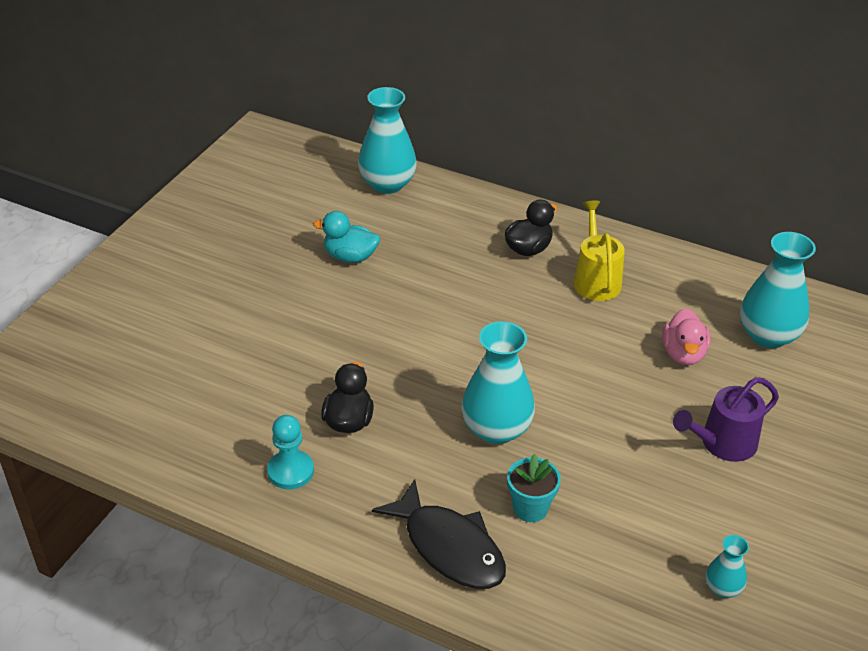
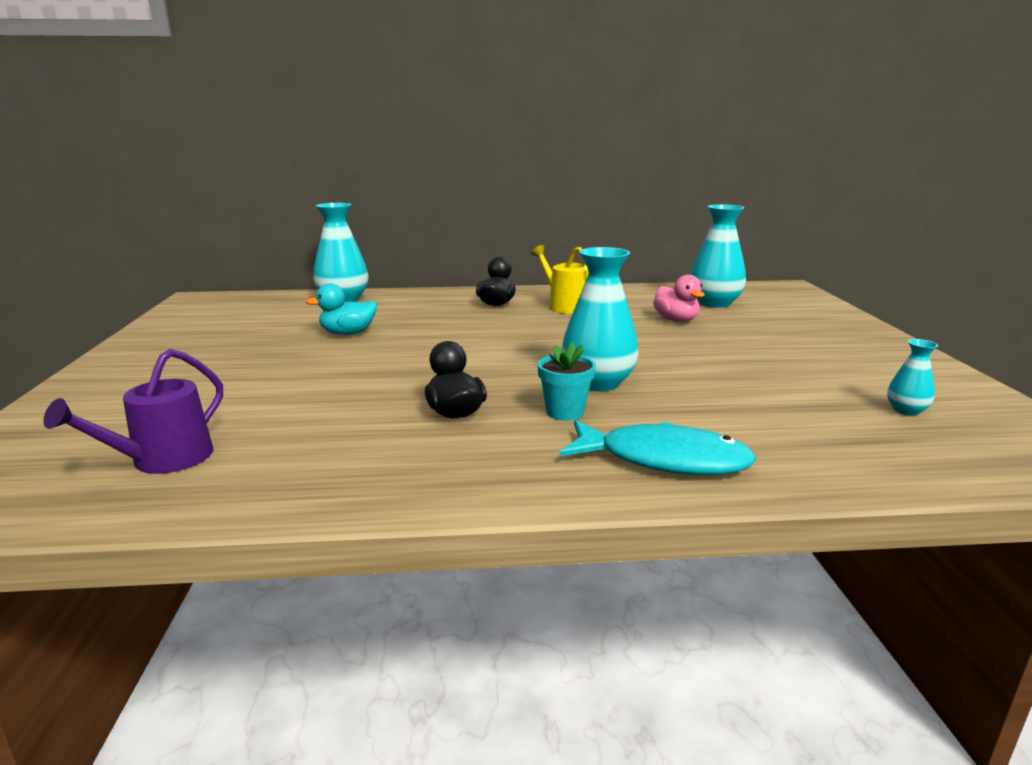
camera: 30 degrees left, 20 degrees down
(290, 471) = (430, 461): turquoise pawn -> none
(449, 547) = (663, 459): black fish -> turquoise fish
(530, 508) = (694, 415): turquoise flower pot -> turquoise flower pot (565, 412)
(723, 443) = (770, 347): purple watering can -> purple watering can (164, 460)

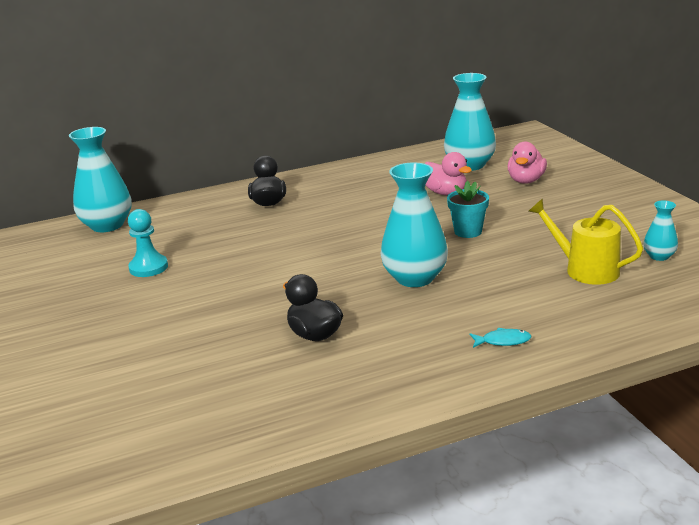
camera: 15 degrees left, 5 degrees up
(164, 460) = (99, 435): purple watering can -> none
(348, 333) = (148, 267): turquoise duck -> turquoise pawn
(565, 412) = (404, 314): turquoise flower pot -> turquoise flower pot (468, 231)
(566, 306) = (336, 193): yellow watering can -> yellow watering can (585, 270)
(663, 459) = (503, 341): turquoise fish -> turquoise fish, size x0.41
(769, 322) = (526, 181): none -> pink duck

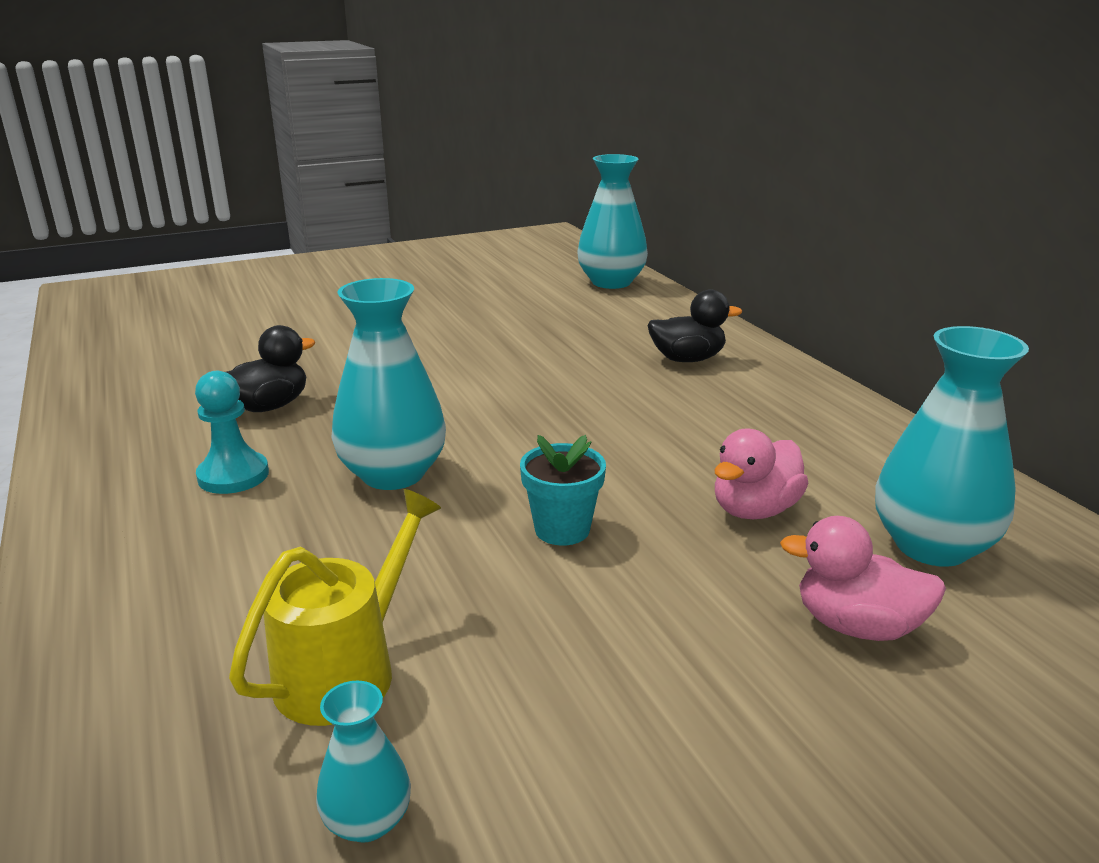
camera: 85 degrees right, 0 degrees up
(148, 267) = (490, 311): turquoise pawn -> turquoise pawn (233, 475)
(503, 341) = (146, 546): turquoise fish -> none

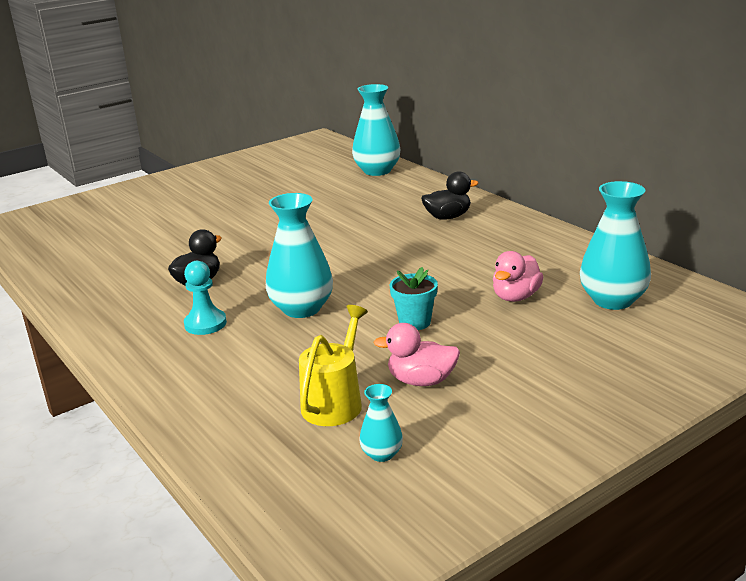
camera: 10 degrees left, 0 degrees up
(856, 626) = (583, 342): pink duck -> pink duck (421, 381)

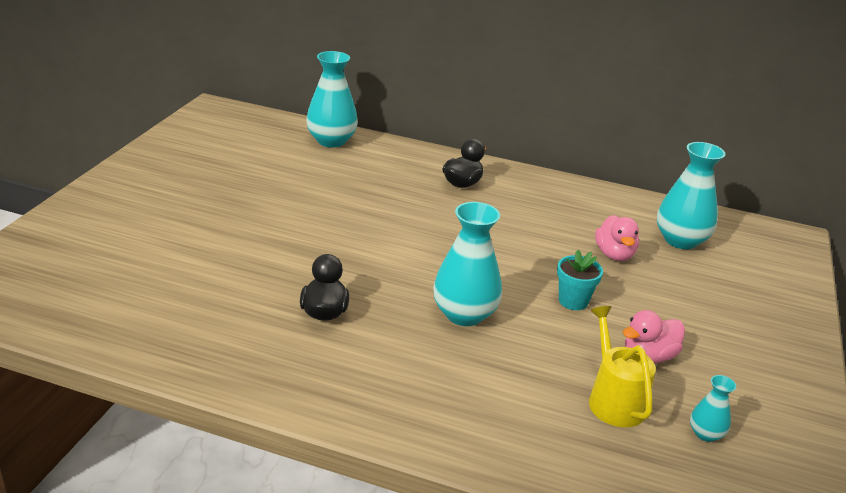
camera: 40 degrees left, 5 degrees up
(205, 324) = (397, 358): turquoise pawn -> none

